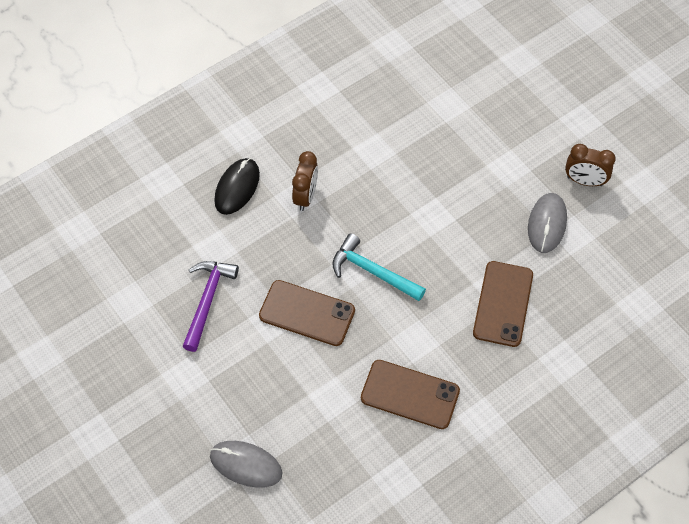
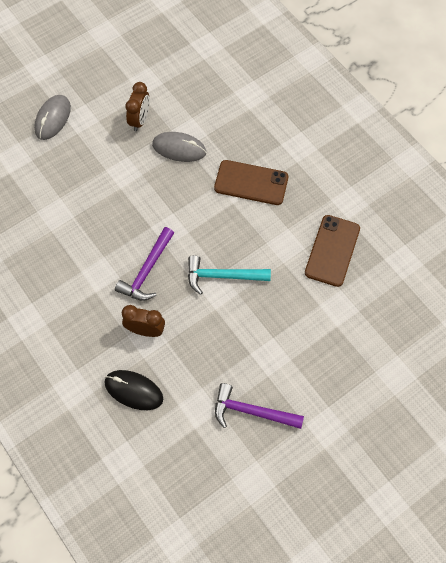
camera: 90 degrees left, 5 degrees up
(246, 465) = (402, 373): grey mouse -> grey mouse (53, 119)
(307, 313) = (262, 328): brown phone -> none
(372, 272) = (222, 276): turquoise hammer -> turquoise hammer turned 60 degrees clockwise
(378, 195) = (147, 271): none -> purple hammer

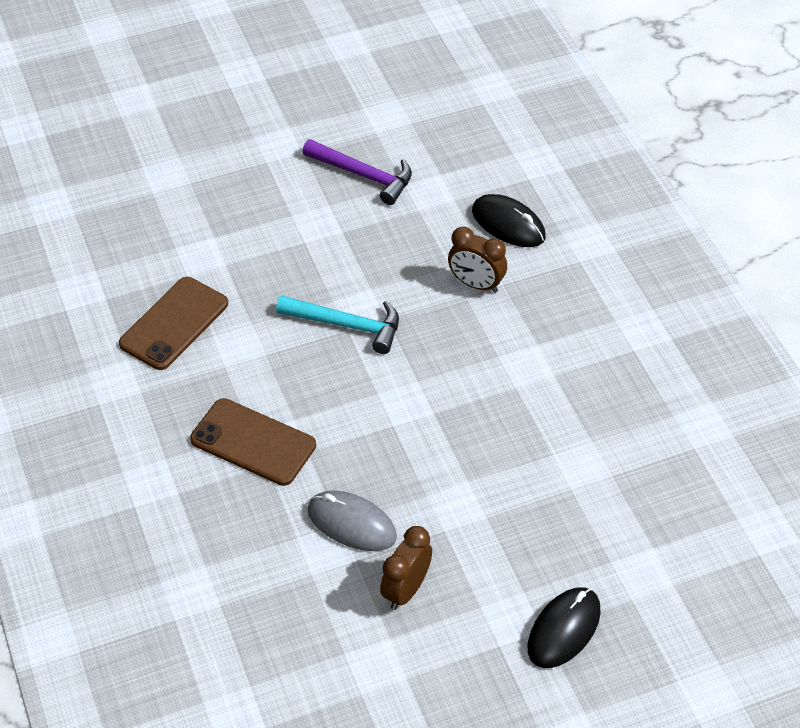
camera: 165 degrees left, 15 degrees down
(53, 119) = (564, 629): grey mouse -> black mouse
(147, 271) = (455, 355): purple hammer -> none

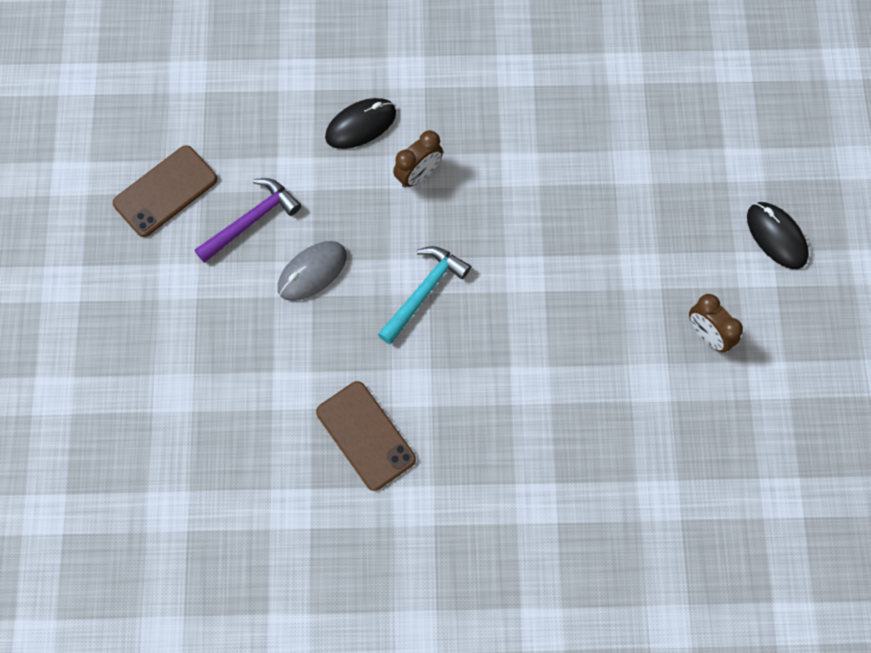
camera: 70 degrees left, 20 degrees up
(253, 442) = (523, 406): brown phone -> brown phone (165, 191)
(351, 524) = (632, 355): grey mouse -> grey mouse (312, 272)

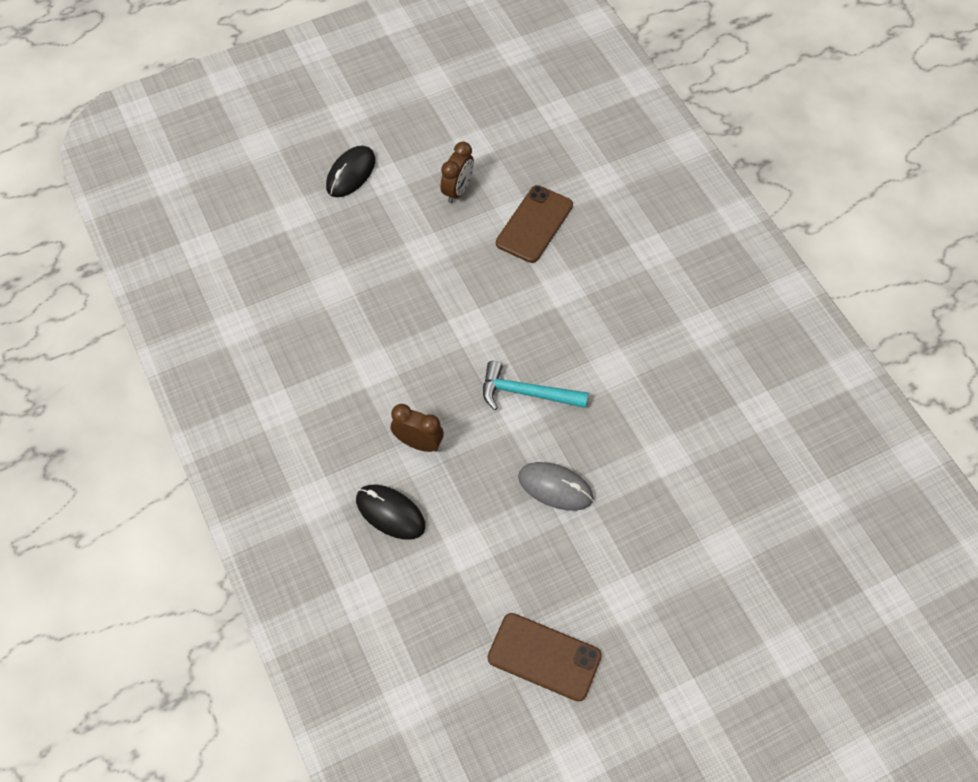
camera: 115 degrees left, 10 degrees down
(251, 220) = (533, 563): purple hammer -> none
(365, 436) = (672, 383): brown phone -> brown phone (534, 224)

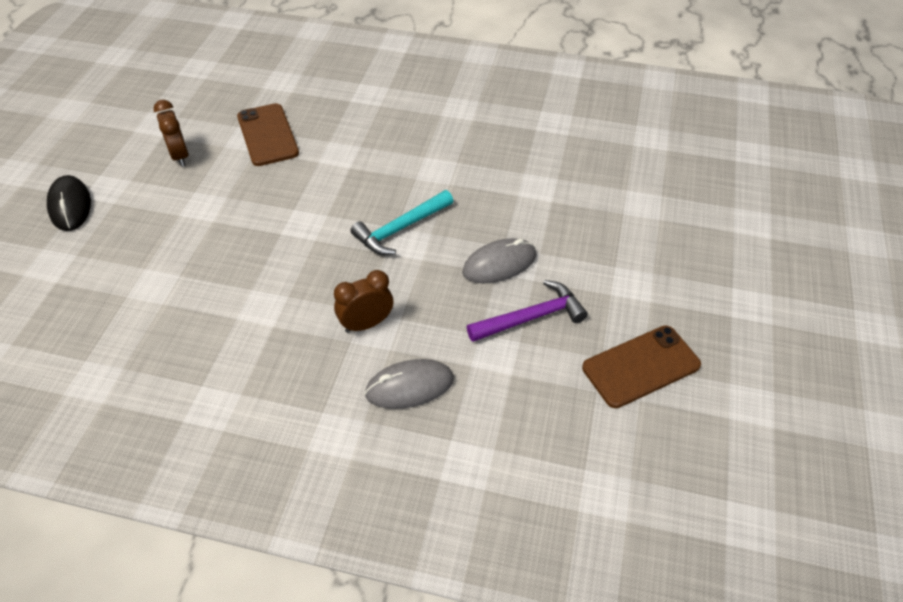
camera: 50 degrees left, 10 degrees down
(390, 513) = (409, 386): black mouse -> grey mouse
(523, 547) = (531, 317): none -> purple hammer

